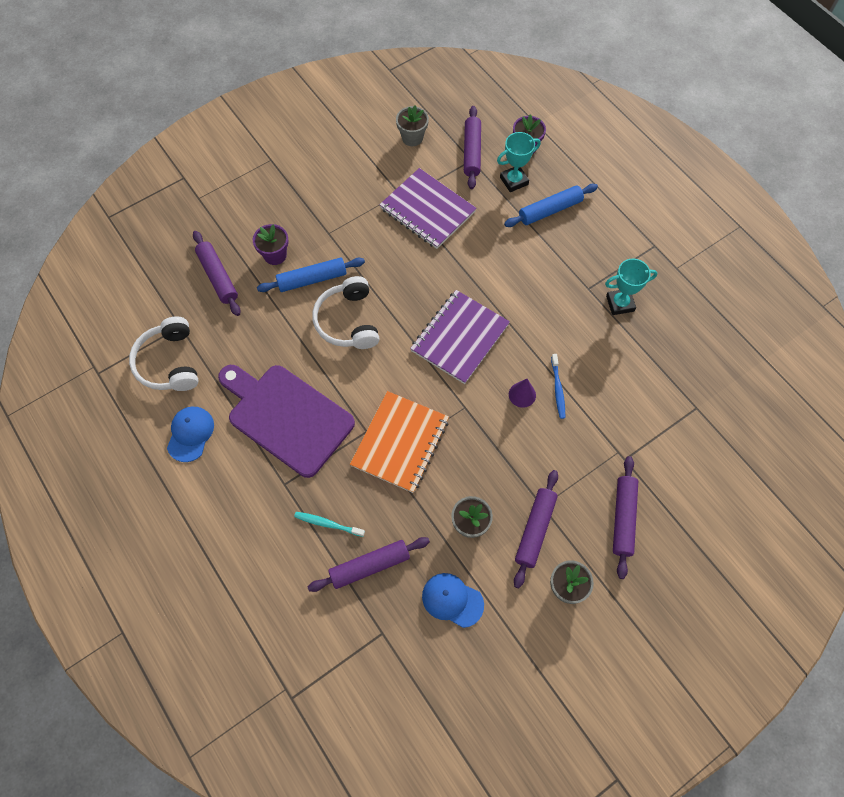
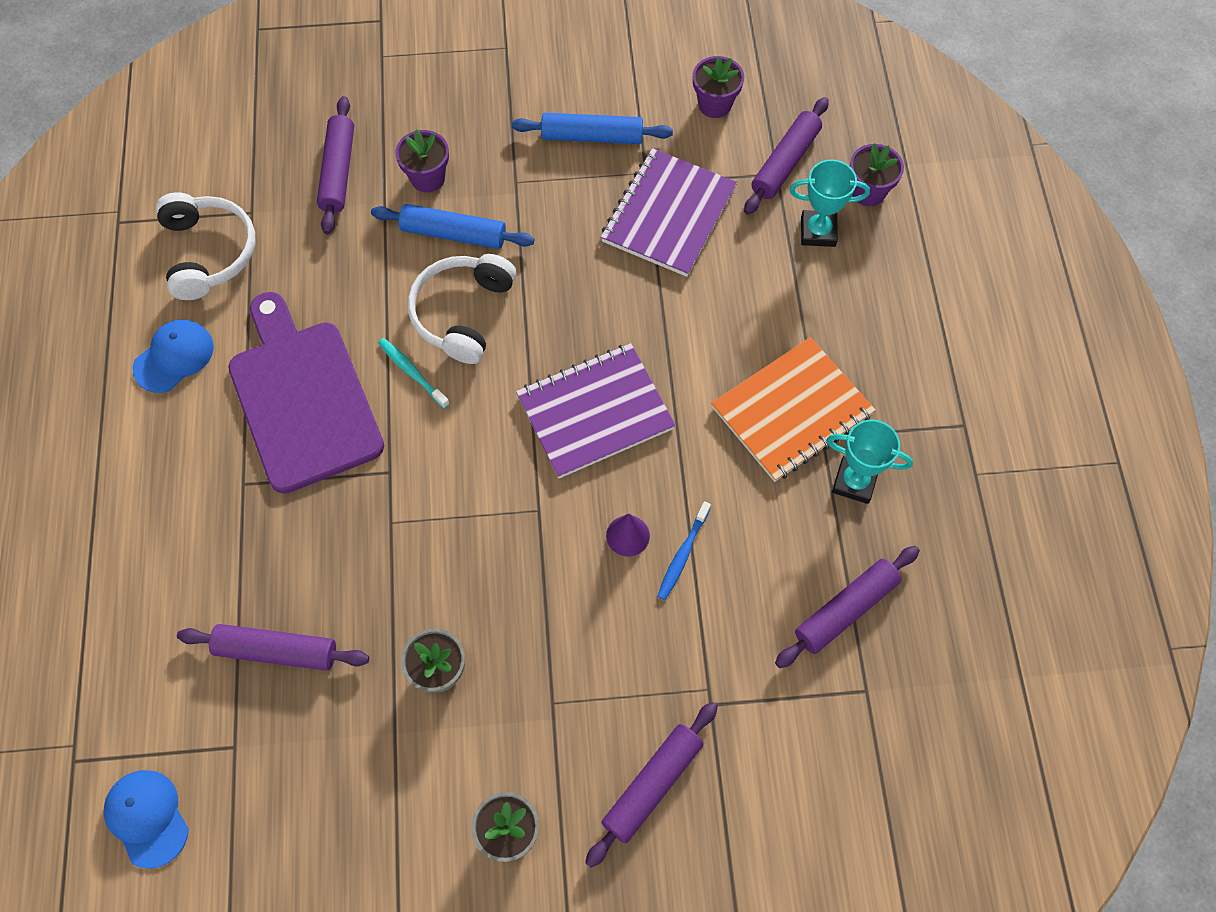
camera: 30 degrees right, 0 degrees up
(169, 362) = (208, 252): white headphones -> white headphones turned 150 degrees clockwise
(328, 524) = (262, 566): turquoise toothbrush -> turquoise toothbrush (412, 372)
(400, 442) = (422, 511): orange notebook -> orange notebook (792, 411)
(412, 138) = (715, 104): grey flower pot -> purple flower pot
(427, 210) = (668, 215): purple notebook -> purple notebook turned 45 degrees clockwise
(452, 600) = (350, 758): blue cap -> blue cap (147, 817)
(535, 530) = (520, 729): purple rolling pin -> purple rolling pin (846, 610)
(550, 210) = (842, 298): blue rolling pin -> blue rolling pin (592, 136)

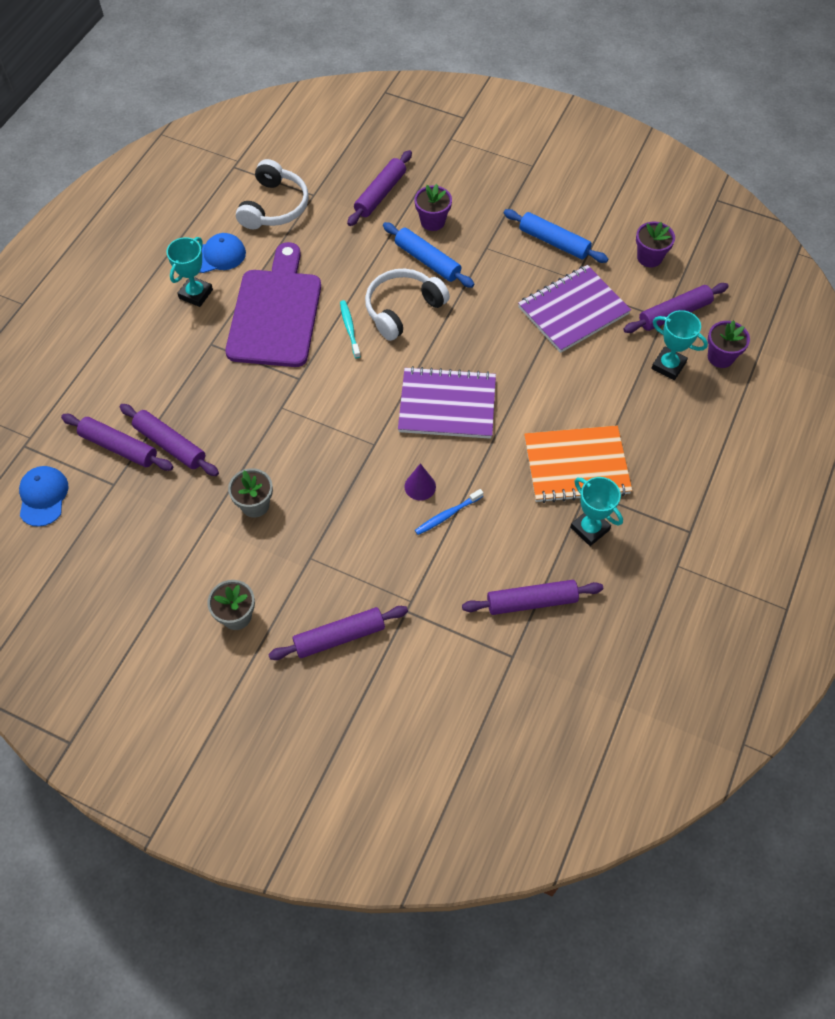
camera: 30 degrees right, 5 degrees down
(178, 425) = (196, 294): none -> turquoise trophy
(209, 692) = (119, 447): none -> purple rolling pin

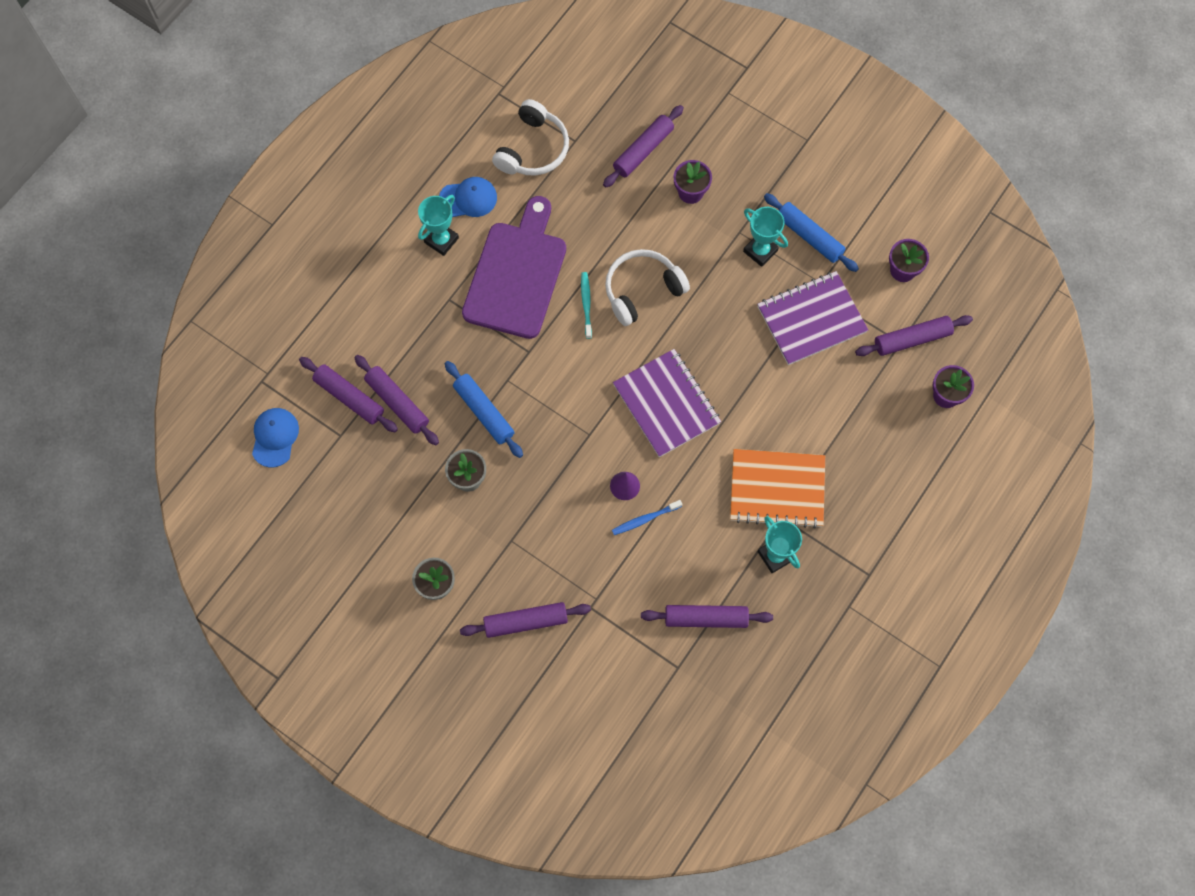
camera: 10 degrees right, 10 degrees up
(427, 261) = (677, 238): blue rolling pin -> blue rolling pin (484, 412)
(447, 405) = (666, 404): purple notebook -> purple notebook turned 45 degrees clockwise
(668, 366) = (891, 397): turquoise trophy -> turquoise trophy (760, 251)

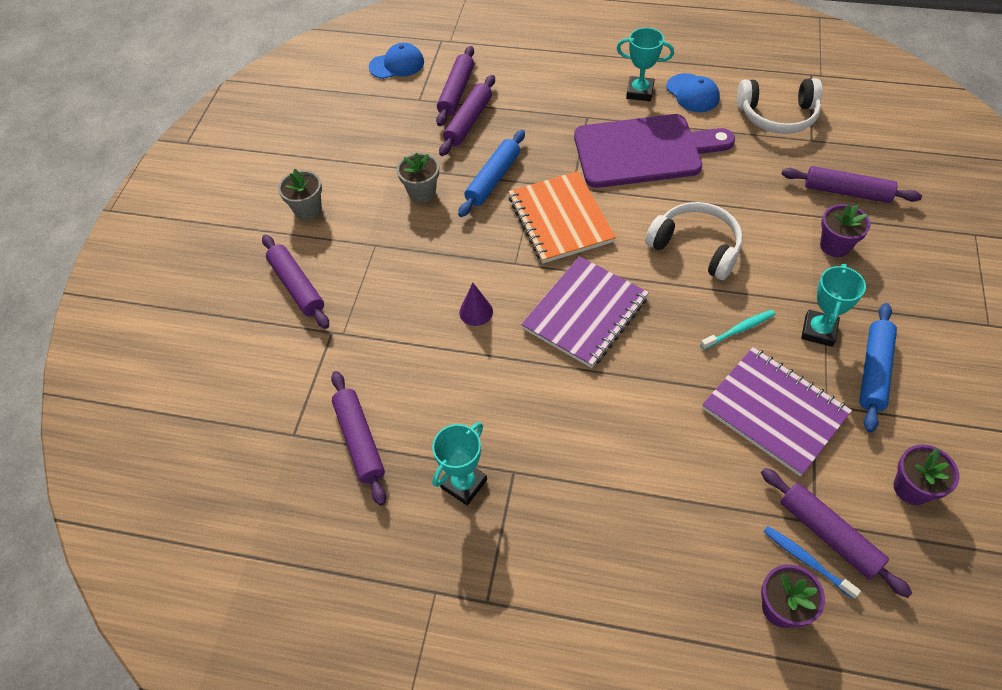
camera: 70 degrees right, 15 degrees down
(586, 304) = (650, 210): turquoise toothbrush -> turquoise toothbrush (738, 330)
(645, 519) = (448, 343): blue toothbrush -> blue toothbrush (806, 561)
(777, 489) = (545, 455): orange notebook -> orange notebook (560, 219)

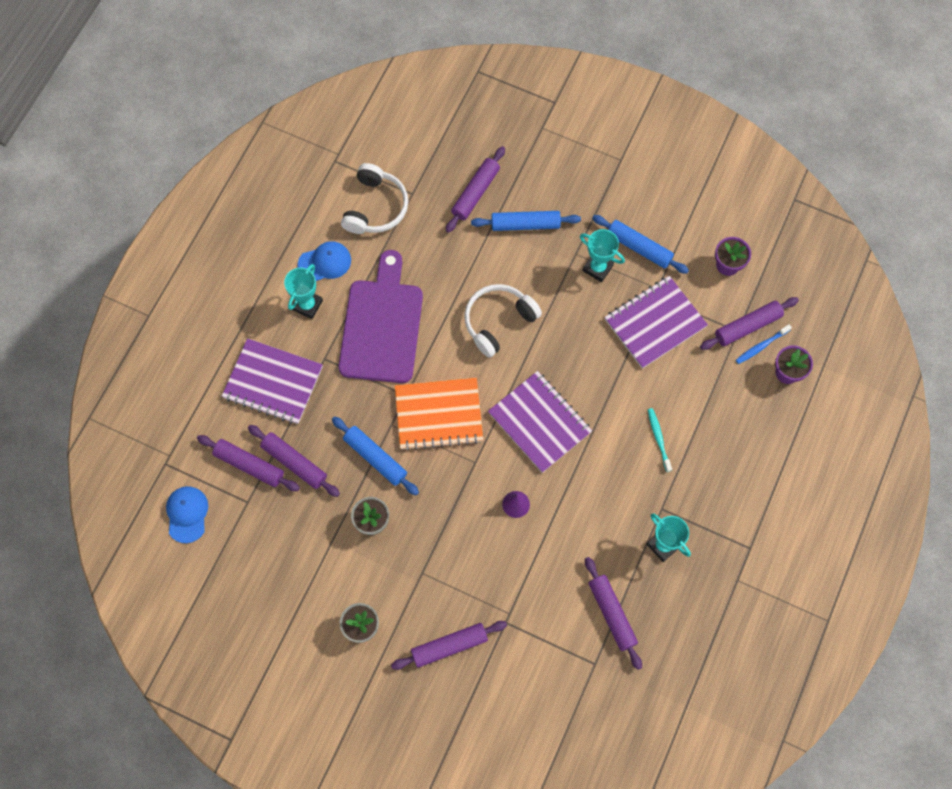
camera: 80 degrees left, 15 degrees up
(359, 441) = (611, 614): purple rolling pin -> purple rolling pin turned 75 degrees clockwise
(547, 88) = (273, 382): none -> purple notebook
(738, 330) = (583, 320): turquoise toothbrush -> turquoise toothbrush (658, 439)
(835, 245) = (525, 224): purple flower pot -> blue rolling pin

